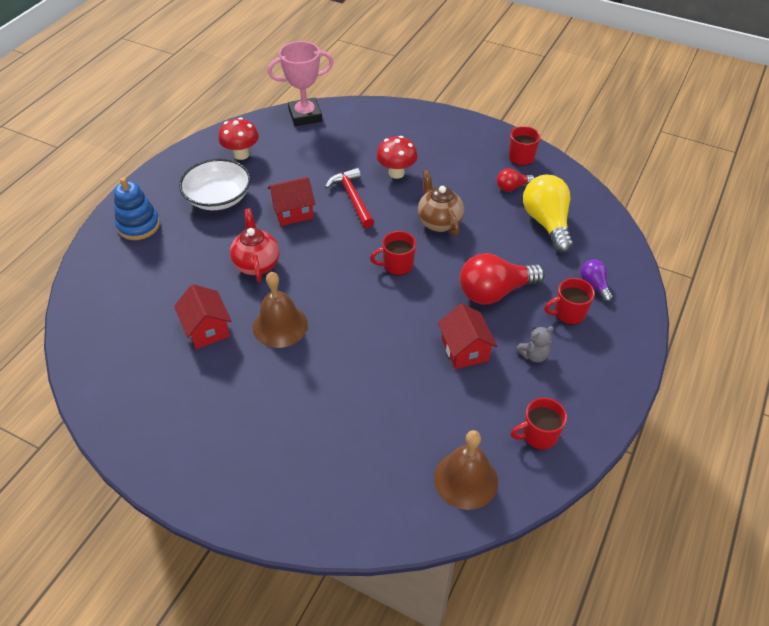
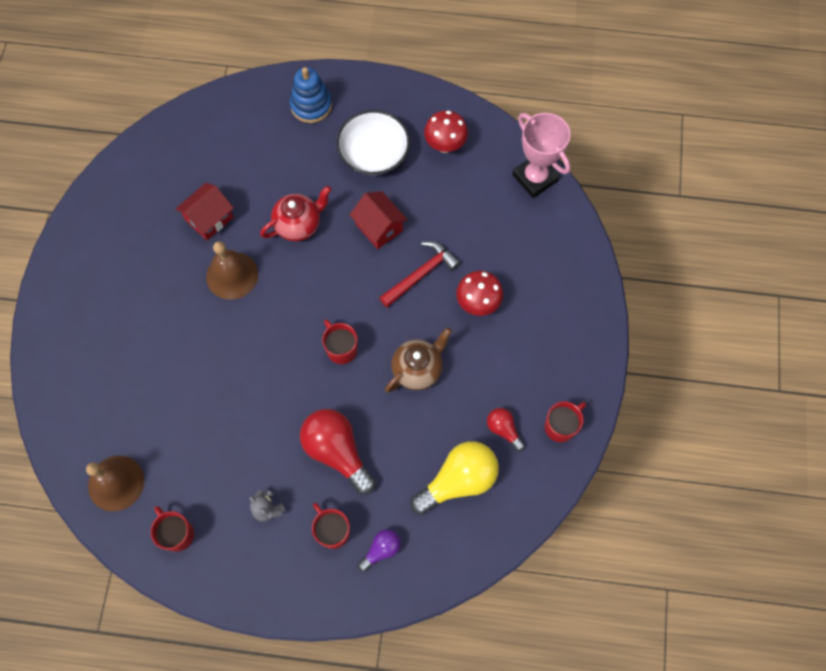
camera: 70 degrees right, 20 degrees up
(465, 350) = (254, 443): red house -> none

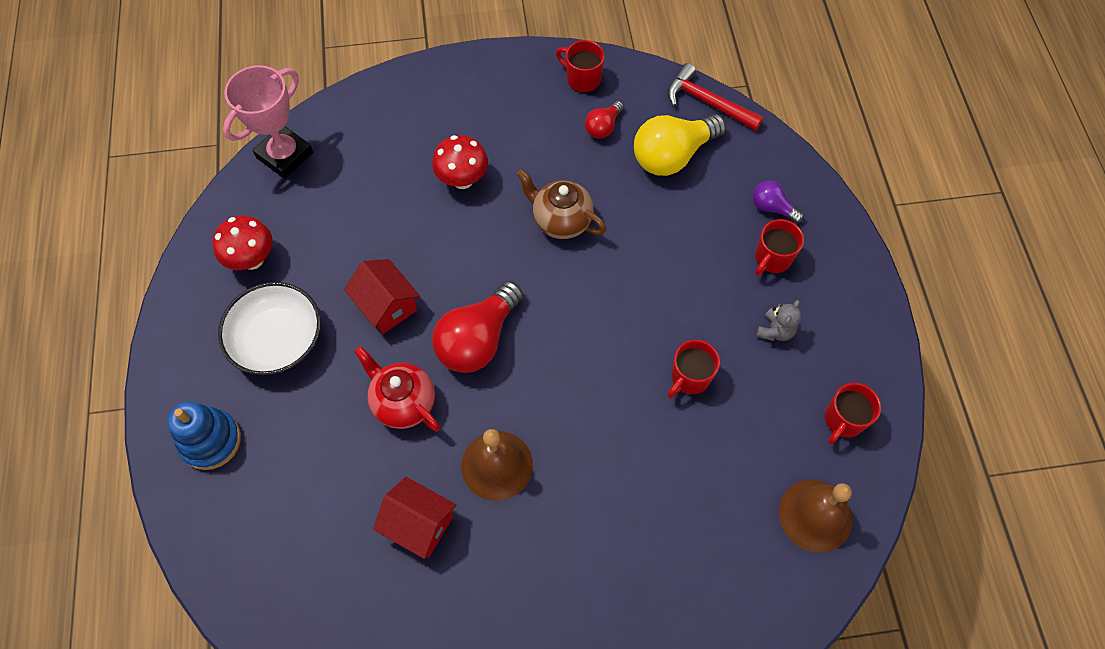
camera: 105 degrees left, 5 degrees down
(337, 452) = (684, 277): red light bulb -> red light bulb (478, 339)
(341, 349) = (560, 306): red mug -> red mug (689, 377)
(379, 227) = (387, 306): red house -> red house turned 75 degrees counterclockwise
(421, 274) = (440, 245): red hammer -> red hammer (707, 102)
(458, 481) = (673, 155): yellow light bulb -> yellow light bulb turned 75 degrees counterclockwise

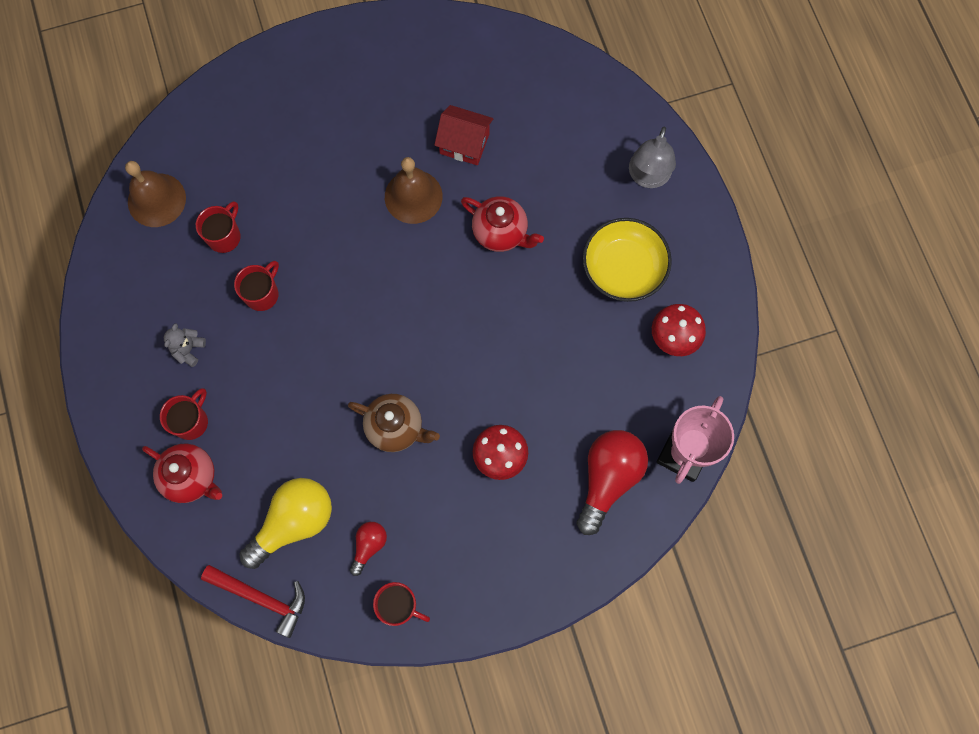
camera: 170 degrees right, 10 degrees up
(211, 441) = (647, 177): blue stacking toy -> grey lamp
(278, 339) = (623, 268): white bowl -> yellow bowl
(387, 306) = (538, 314): red house -> none
(478, 339) = (450, 297): red light bulb -> red light bulb (608, 479)
(772, 208) = (191, 477): purple light bulb -> red teapot
(843, 420) = (131, 279): red mug -> red mug (225, 236)

